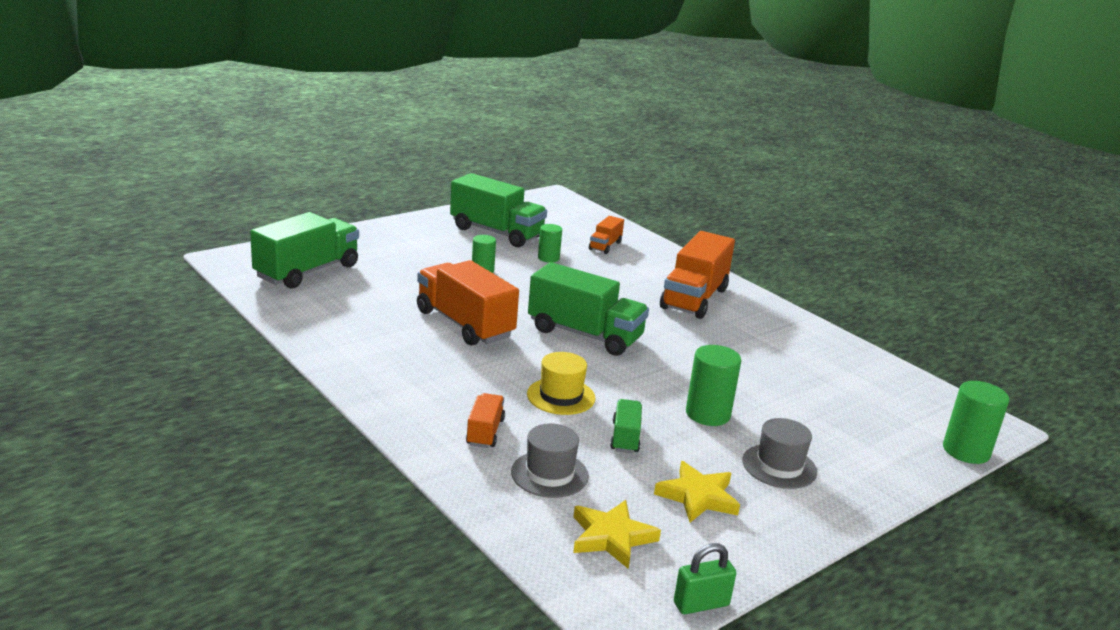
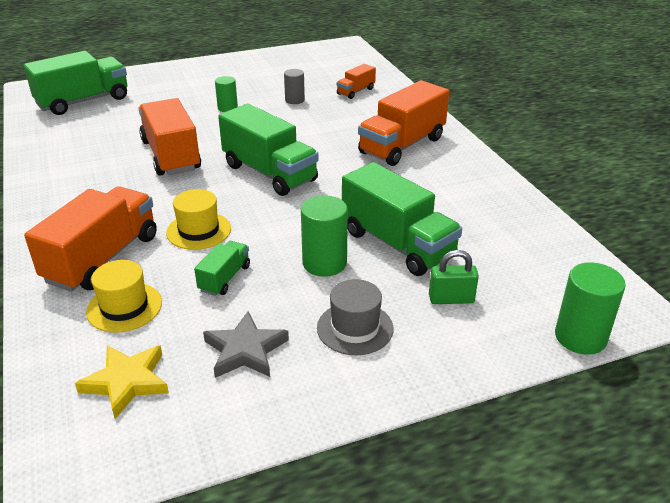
camera: 20 degrees right, 10 degrees up
(485, 432) = (102, 258): orange truck -> orange truck, size x2.02
(496, 232) = (268, 75): green truck -> green truck (397, 244)
(548, 258) = (294, 100): green cylinder -> grey cylinder
(549, 474) = (124, 307): grey hat -> yellow hat
(698, 497) = (245, 350): yellow star -> grey star
(701, 604) = (153, 473): green padlock -> green padlock (451, 299)

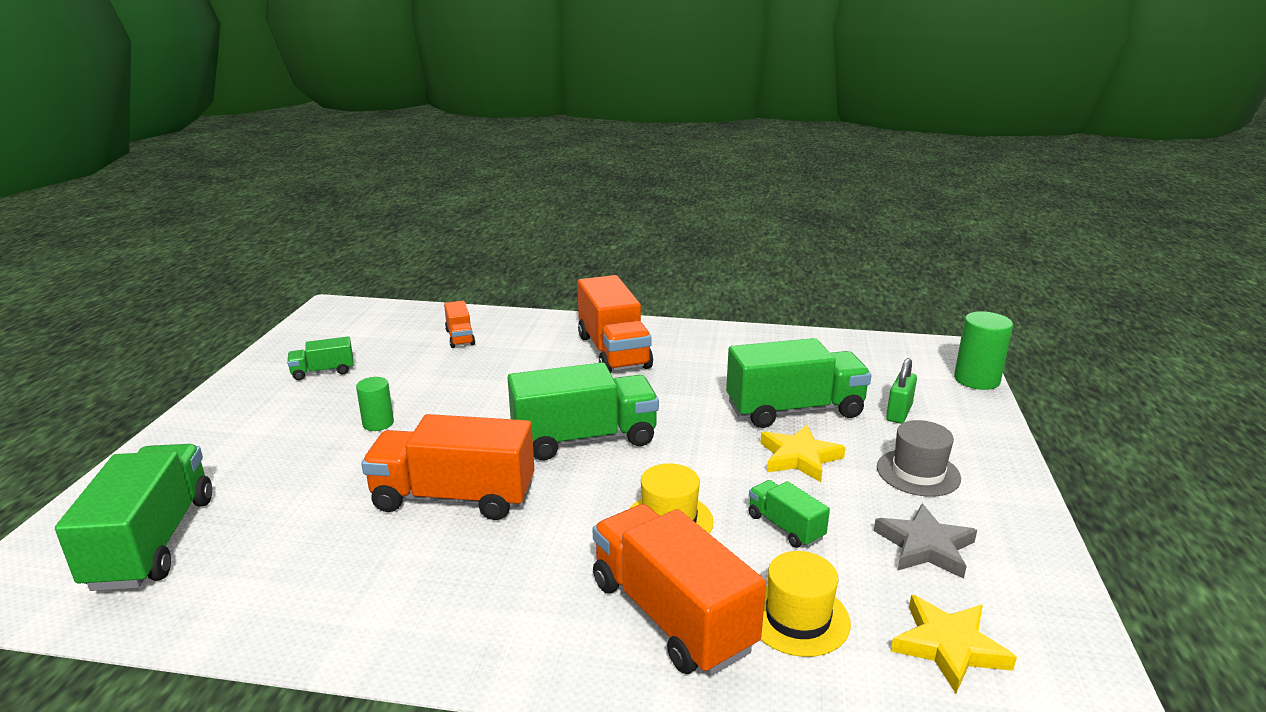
camera: 60 degrees left, 10 degrees down
(267, 73) = (323, 372): none -> green truck
(294, 100) = (426, 376): grey cylinder -> none
(324, 263) = (799, 457): green cylinder -> yellow star

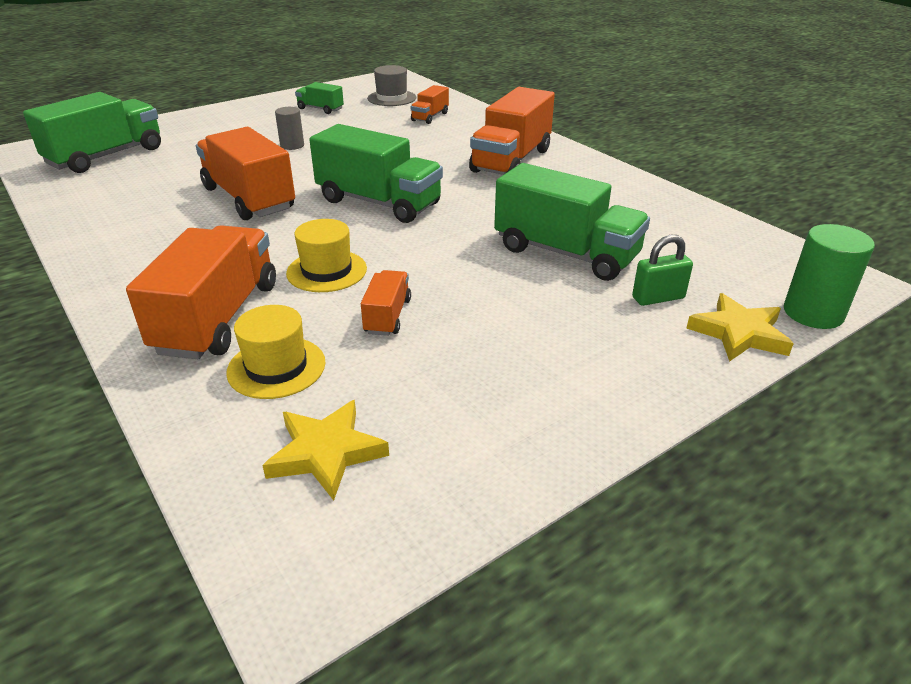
camera: 45 degrees right, 10 degrees up
(378, 423) = (292, 145): green cylinder -> grey cylinder
(785, 527) = (387, 316): green truck -> orange truck
(799, 457) = (496, 283): yellow star -> yellow star (739, 333)
(918, 473) = (572, 344): grey hat -> grey hat (391, 98)
(925, 546) = (458, 389): grey star -> none

